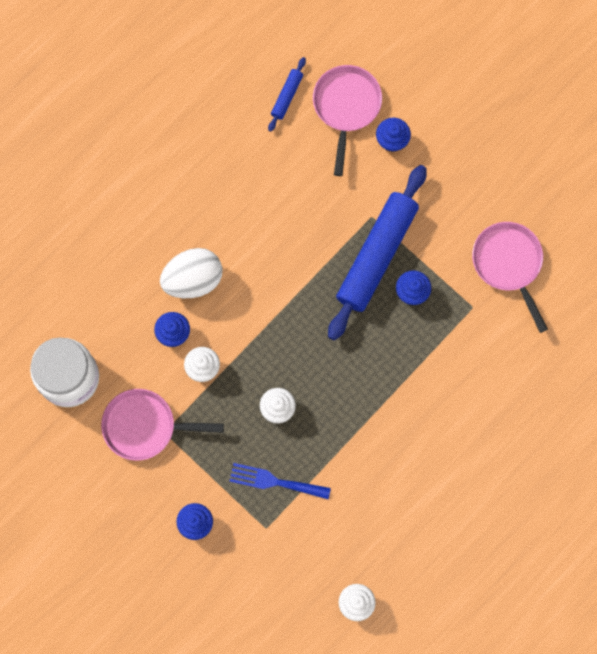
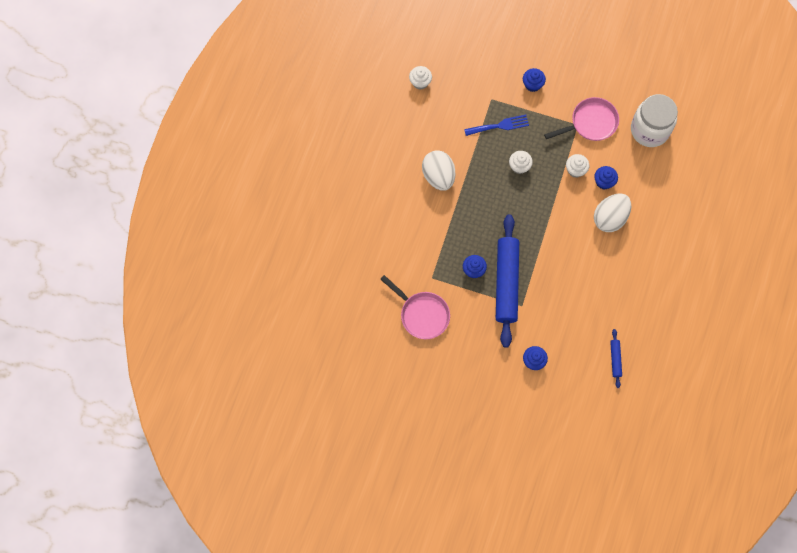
camera: 155 degrees right, 5 degrees down
(346, 107) = (574, 369): pink pan -> none
(397, 446) = (438, 176): none -> white egg

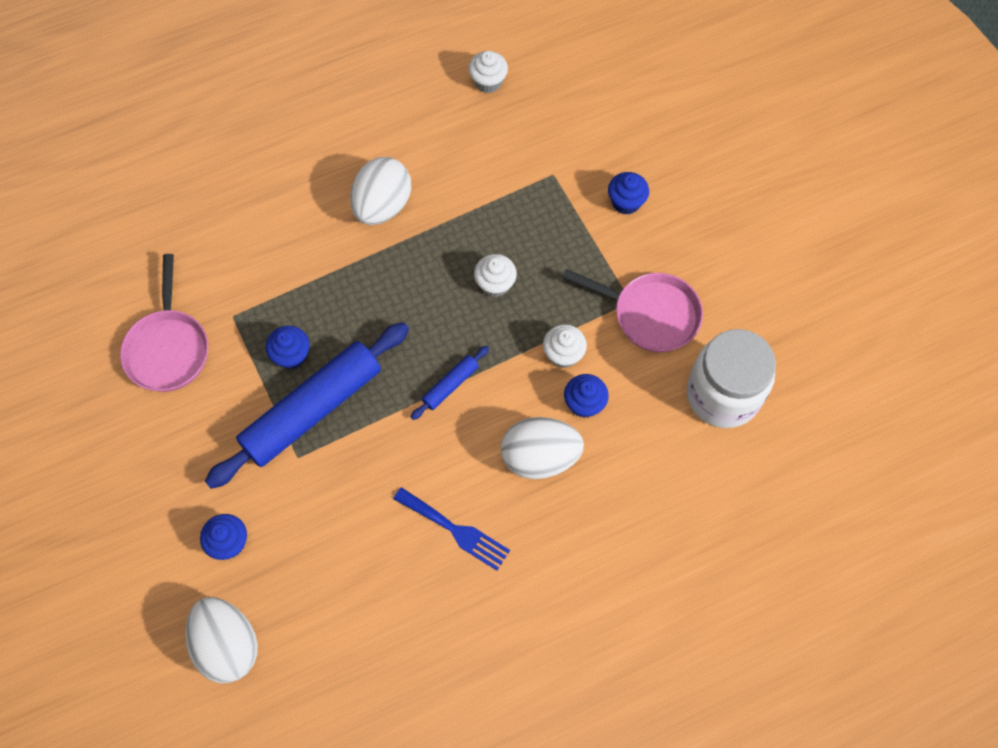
camera: 45 degrees right, 5 degrees down
(499, 126) = (527, 214): blue fork -> blue fork (455, 530)
(576, 395) = (227, 645): none -> white egg
(615, 359) = (334, 650): blue rolling pin -> blue rolling pin (450, 385)

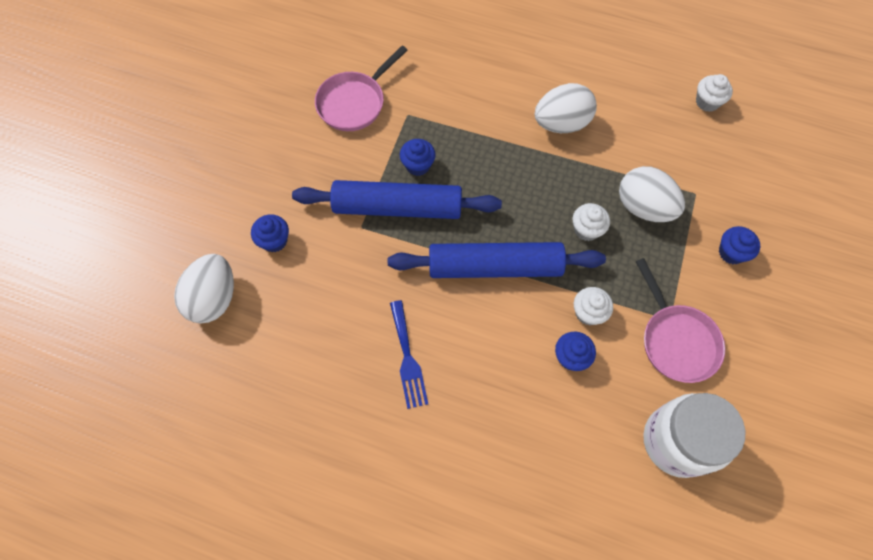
camera: 45 degrees right, 0 degrees up
(450, 385) = (495, 266): blue rolling pin -> blue rolling pin, size x2.32
(540, 457) = (506, 363): white egg -> white egg (643, 207)

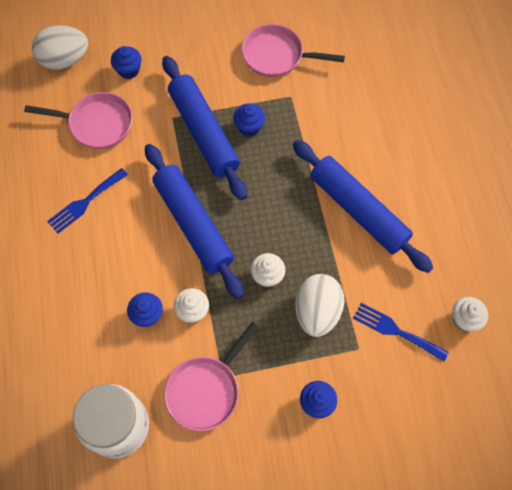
camera: 60 degrees right, 0 degrees up
(319, 303) = (97, 124): none -> pink pan
(561, 123) = (358, 210): white egg -> blue rolling pin
(693, 157) = (395, 331): none -> blue fork

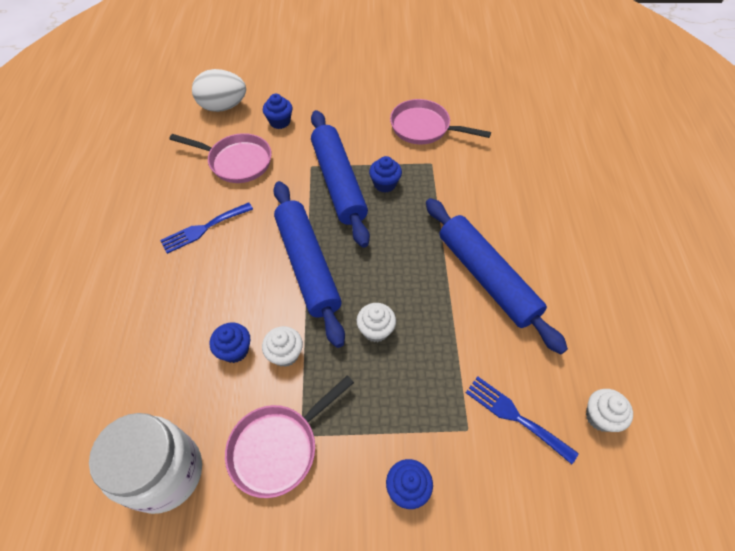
camera: 10 degrees right, 10 degrees down
(317, 311) = (425, 378): white egg -> none

